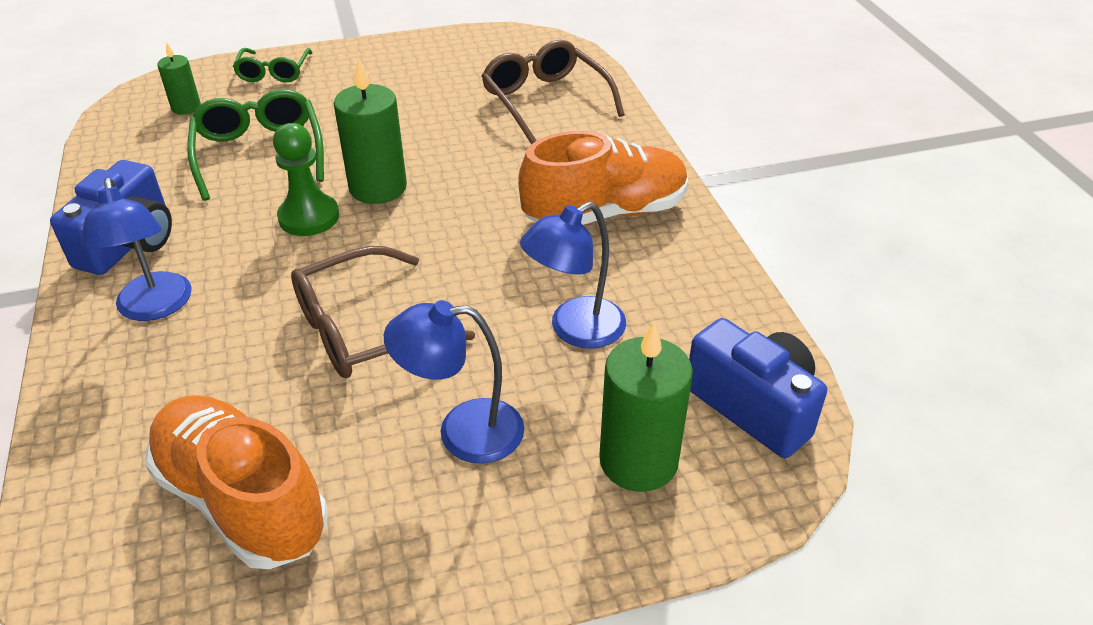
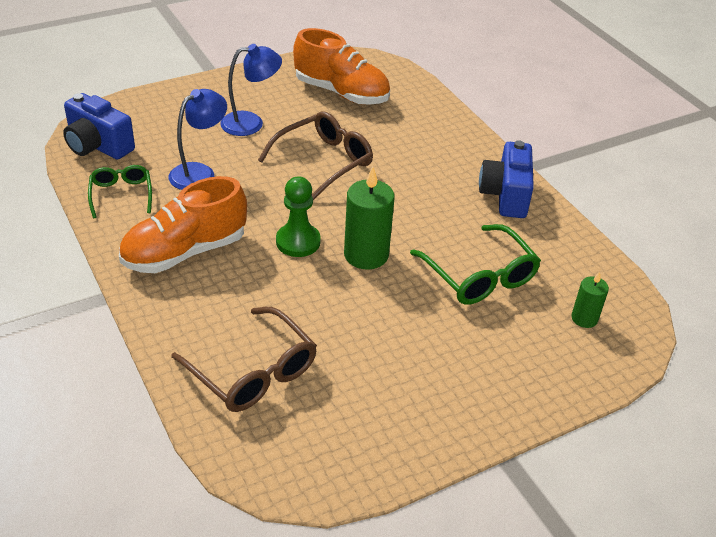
camera: 165 degrees right, 0 degrees up
(155, 308) = (452, 161): blue lamp -> none
(274, 72) = (545, 378): green glasses -> green glasses (121, 195)
(309, 217) = (402, 225): green pawn -> green pawn (298, 242)
(638, 461) = (161, 120): green candle -> none

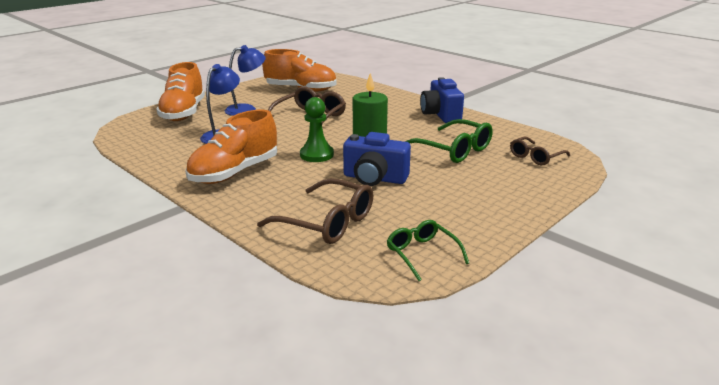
camera: 15 degrees left, 15 degrees down
(98, 146) = (136, 134): blue camera -> blue camera (374, 178)
(121, 195) = (168, 154): green glasses -> green glasses (422, 254)
(169, 113) = (184, 113): none -> orange shoe
(584, 318) = (535, 157): green candle -> brown glasses

